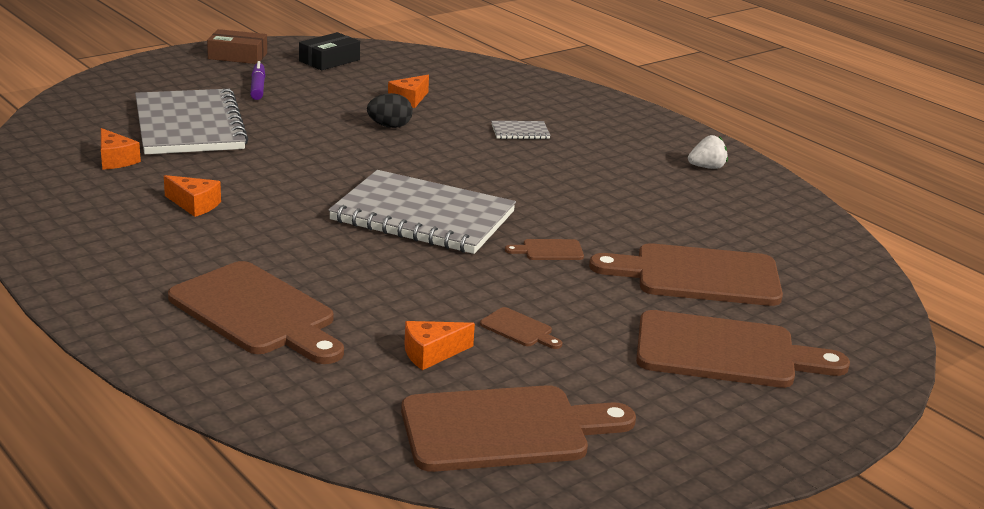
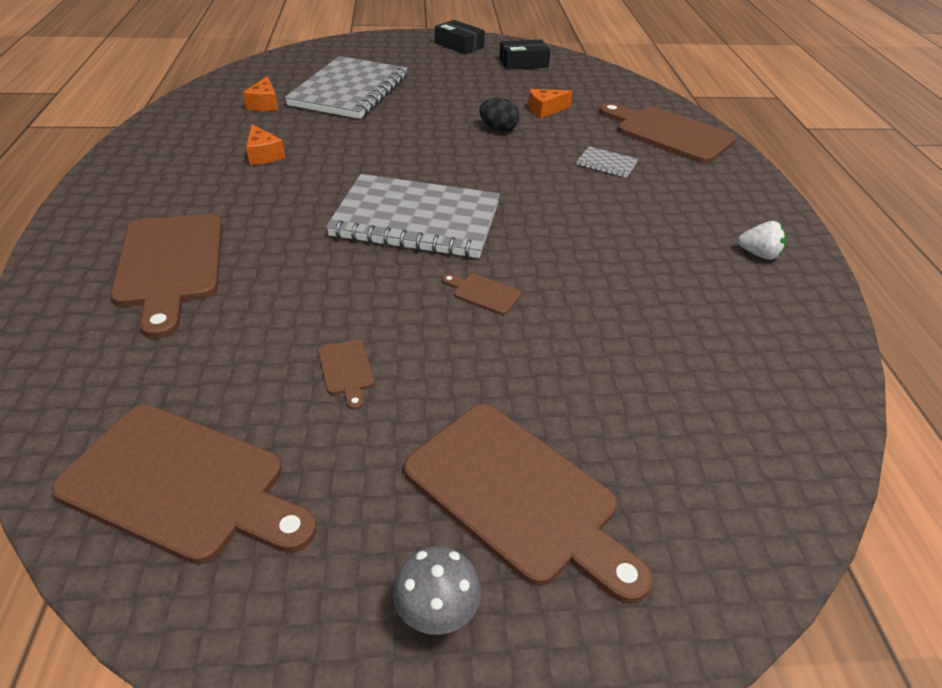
camera: 35 degrees right, 15 degrees up
(237, 56) = (459, 45): brown box -> black box
(258, 87) = (440, 72): purple marker -> none
(423, 217) = (416, 220): grey notebook -> grey notebook turned 45 degrees counterclockwise
(431, 353) = (239, 364): orange cheese -> none
(698, 276) = (601, 381): brown cutting board -> brown cutting board (668, 133)
(753, 420) = (437, 615): none -> grey mushroom

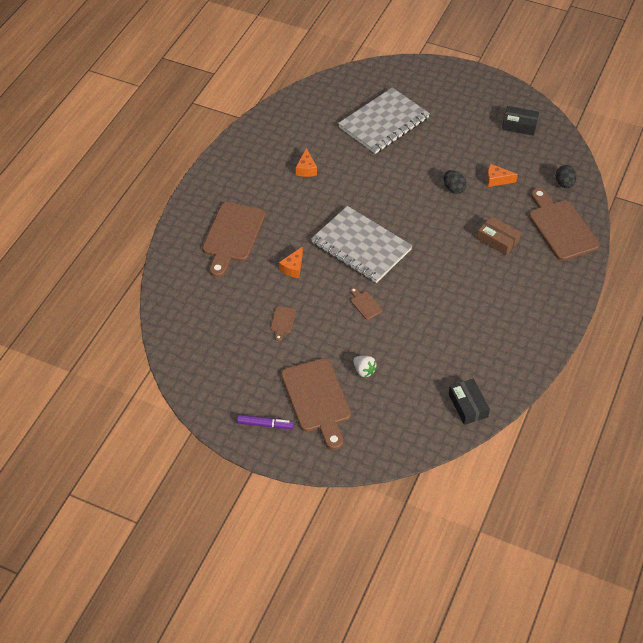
camera: 30 degrees right, 10 degrees up
(183, 484) = (203, 346): brown cutting board -> none
(264, 104) = (326, 121): orange cheese -> orange cheese (293, 268)
(437, 615) = (265, 424): grey mushroom -> purple marker
(459, 45) = (487, 90): black box -> black box (468, 405)
(606, 164) = (497, 240): grey notebook -> brown box
(627, 97) = (564, 184): none -> black egg
(759, 254) = (525, 333): white strawberry -> white strawberry (364, 371)

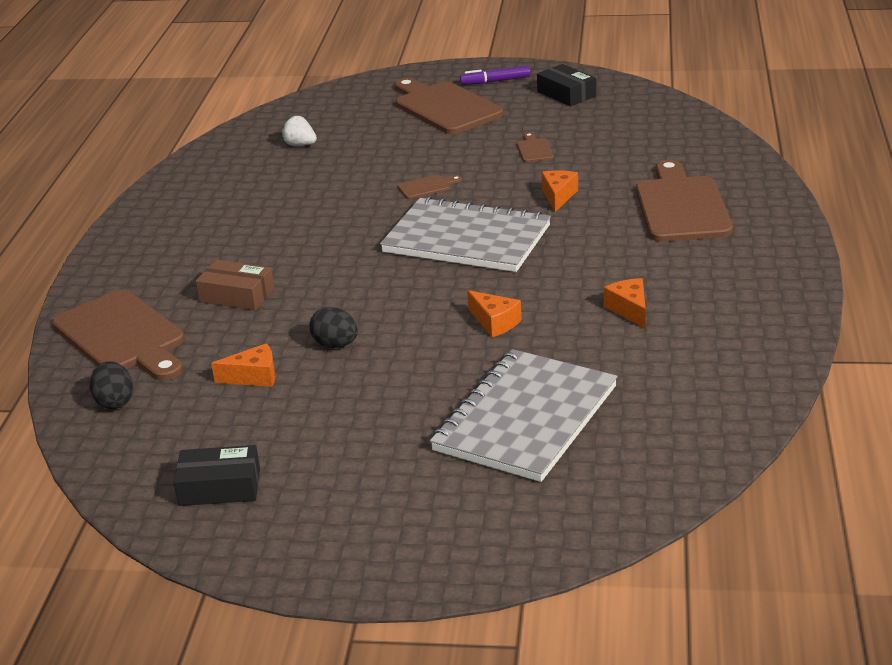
camera: 165 degrees right, 20 degrees down
(364, 371) = (397, 137): white strawberry -> white strawberry (300, 145)
(365, 304) = (426, 187): brown cutting board -> brown cutting board turned 60 degrees counterclockwise
(373, 180) = (495, 322): none -> orange cheese
(468, 405) = (249, 140): black box -> black box (566, 94)

